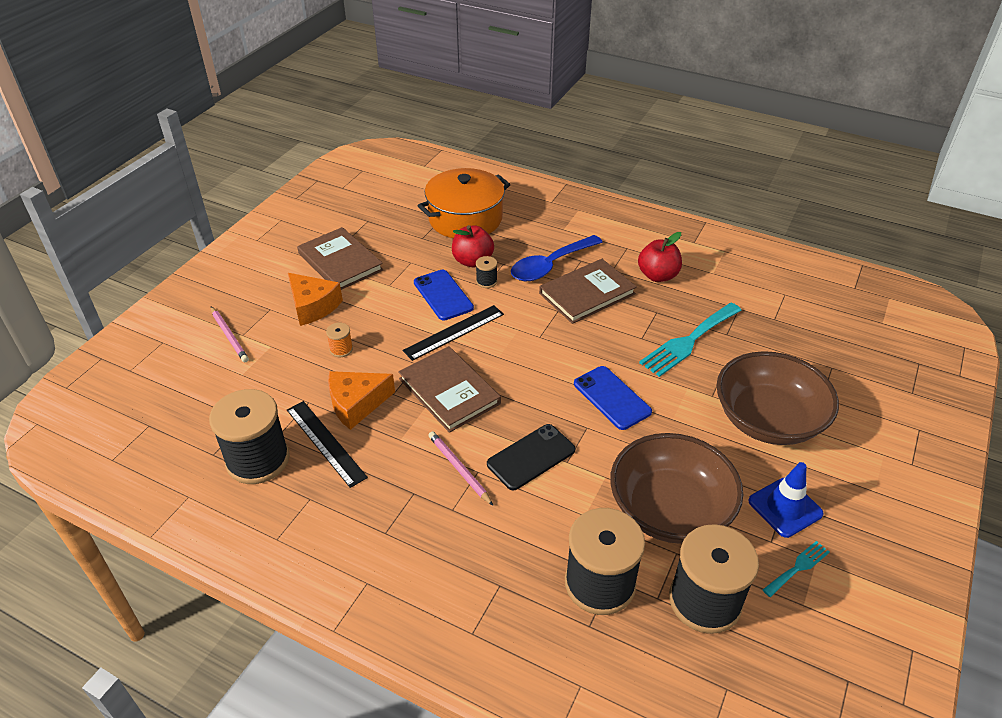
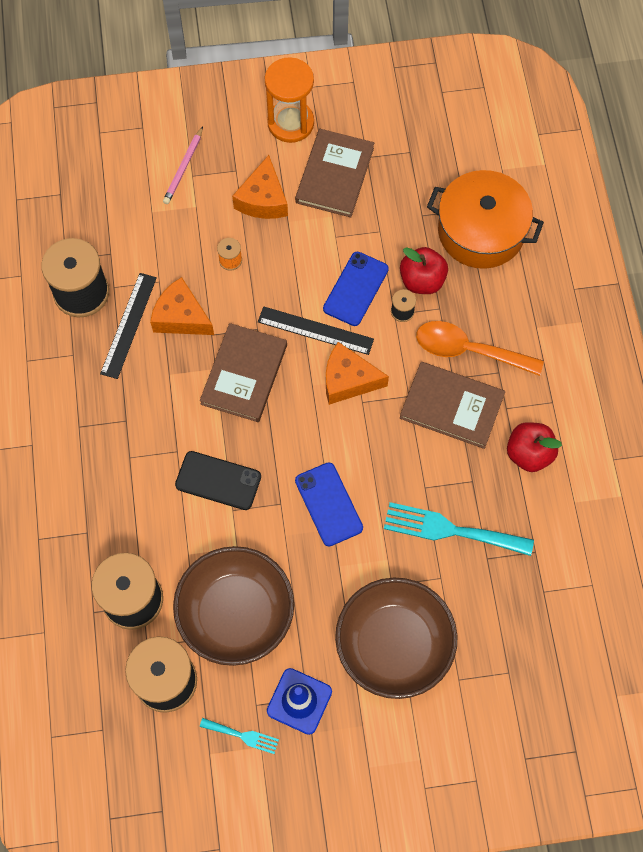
camera: 55 degrees right, 25 degrees up
(271, 263) = (290, 123): none -> orange hourglass
(459, 469) = (170, 436): pink pencil -> none
(514, 335) = (348, 380): none -> orange cheese
(550, 265) = (468, 350): blue spoon -> orange spoon
(612, 398) = (329, 504): blue phone -> blue phone turned 45 degrees counterclockwise

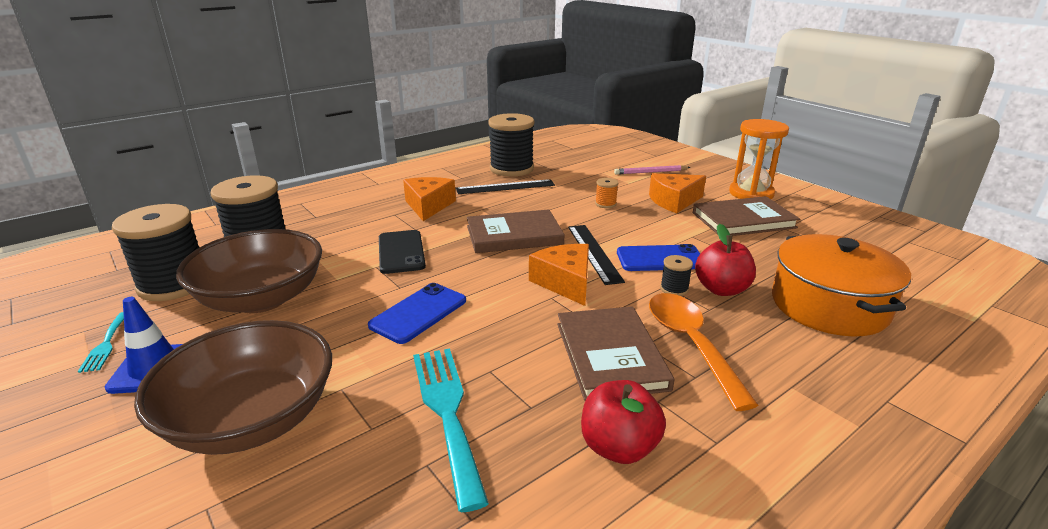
camera: 60 degrees right, 40 degrees down
(181, 317) = (534, 200): orange cheese -> orange cheese (428, 206)

